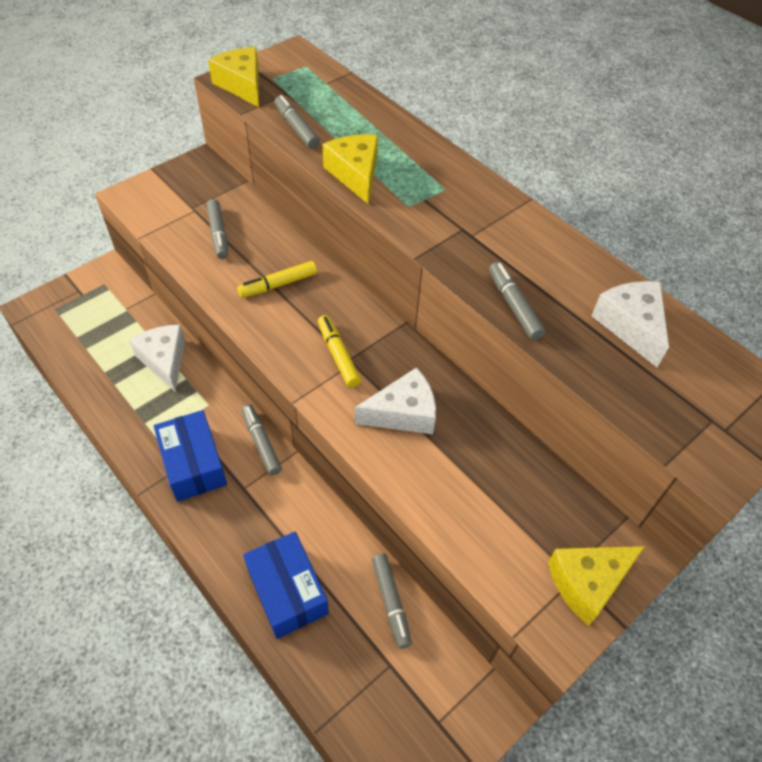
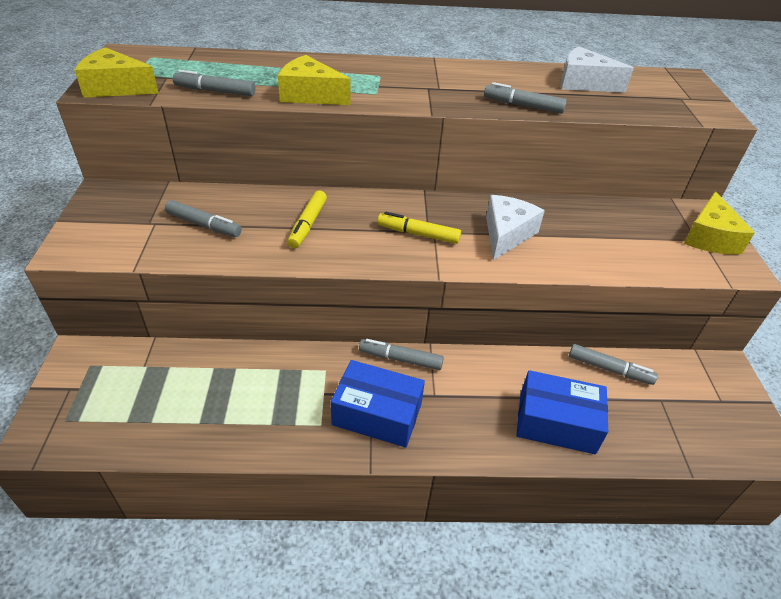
camera: 50 degrees left, 10 degrees down
(164, 360) = (241, 372): white cheese -> none

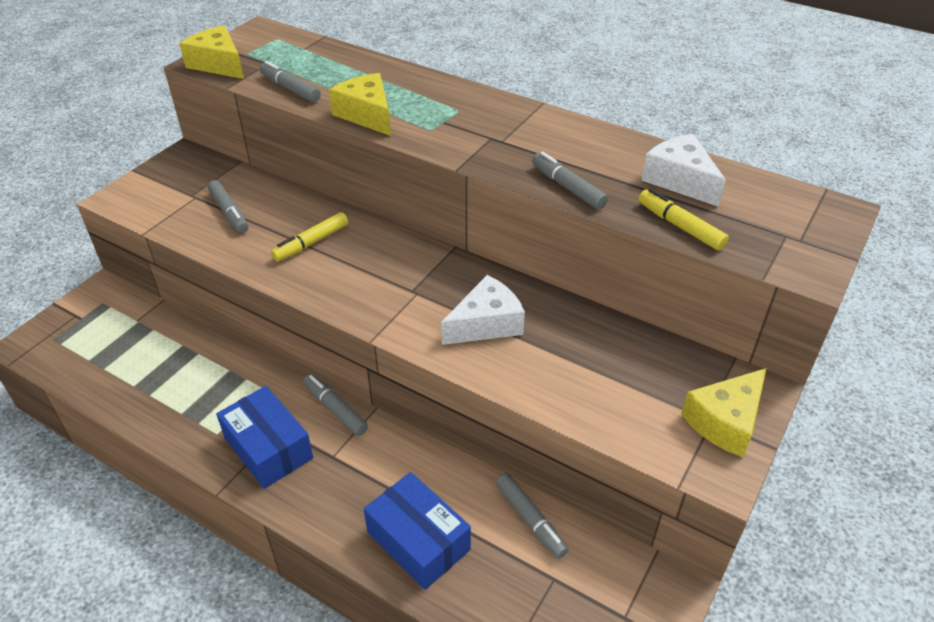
camera: 35 degrees right, 0 degrees up
(418, 234) = (399, 290): yellow marker -> yellow marker (680, 226)

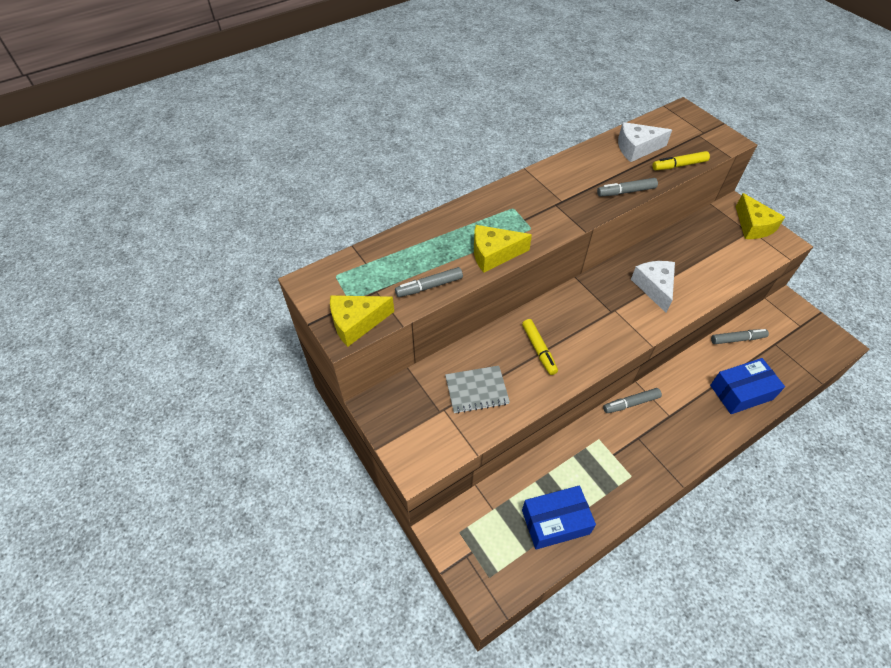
camera: 65 degrees left, 10 degrees up
(229, 212) = (476, 390): grey marker -> grey notebook
(268, 448) = (653, 449): blue box -> blue box (555, 522)

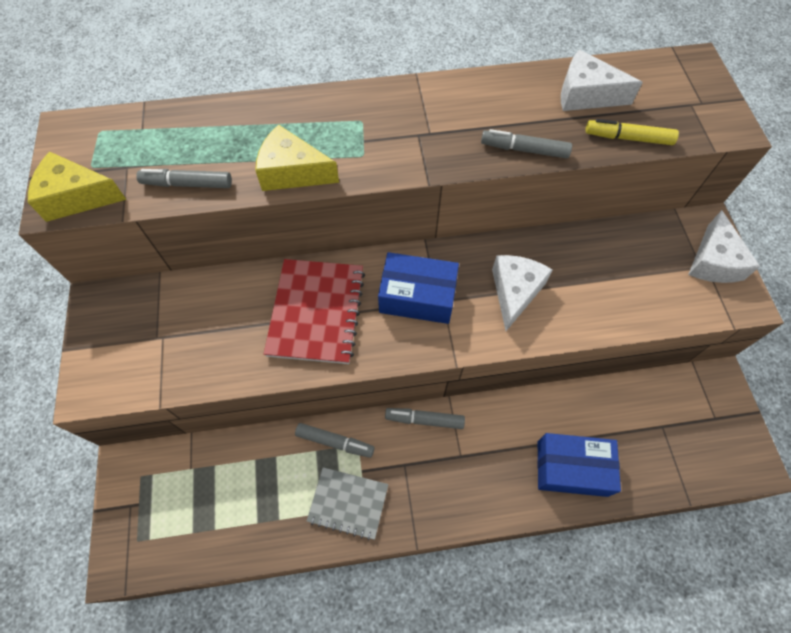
camera: 25 degrees right, 10 degrees up
(476, 390) = (212, 331): grey notebook -> grey notebook (348, 503)
(539, 349) = (316, 312): yellow marker -> red notebook
(555, 522) = (245, 516): blue box -> blue box (417, 296)
(737, 339) = (615, 399): grey marker -> grey marker (334, 442)
(753, 226) = (713, 261): yellow cheese -> white cheese

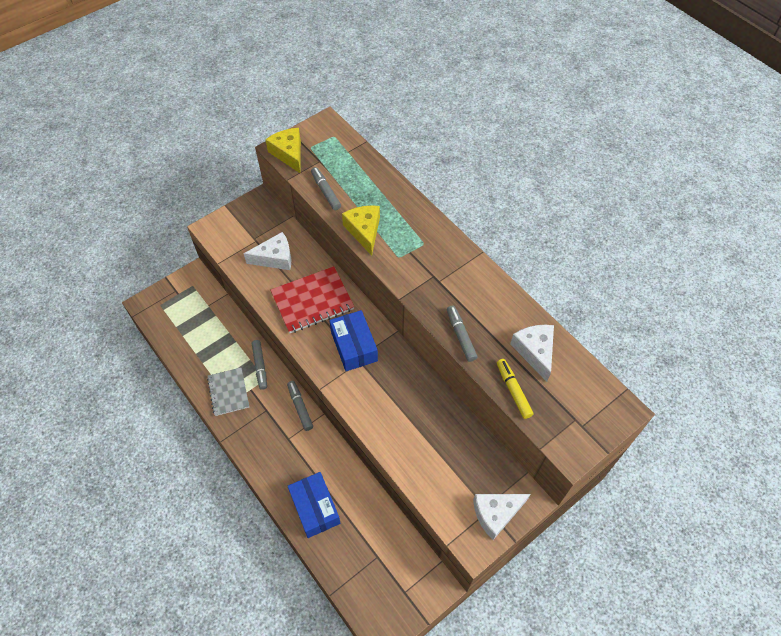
camera: 60 degrees right, 5 degrees down
(515, 292) = (390, 398): white cheese -> white cheese (275, 258)

